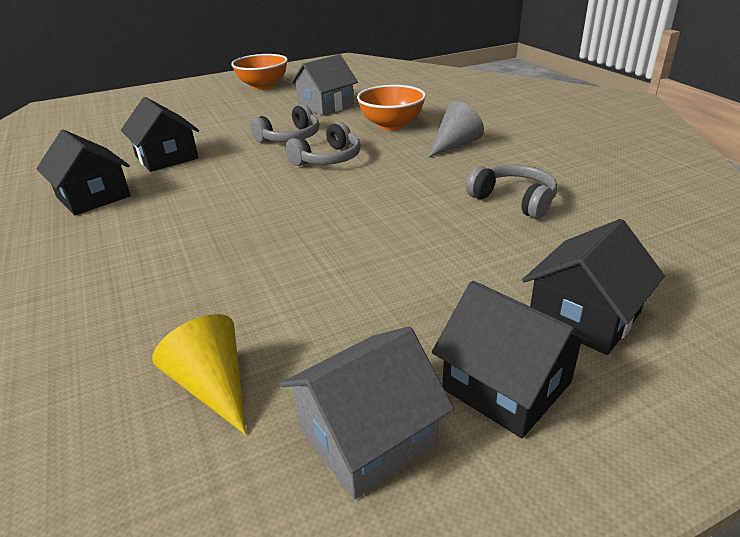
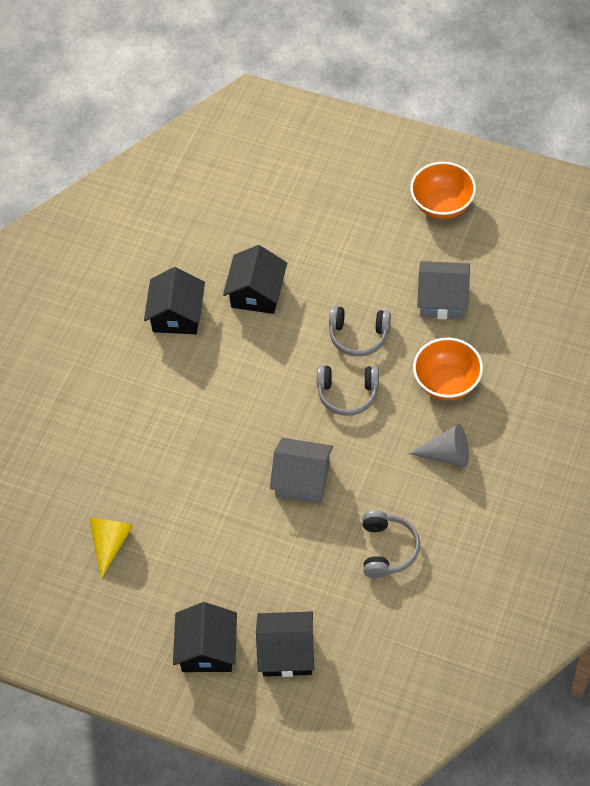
camera: 50 degrees right, 25 degrees up
(367, 436) = (136, 620): grey house -> grey house (302, 480)

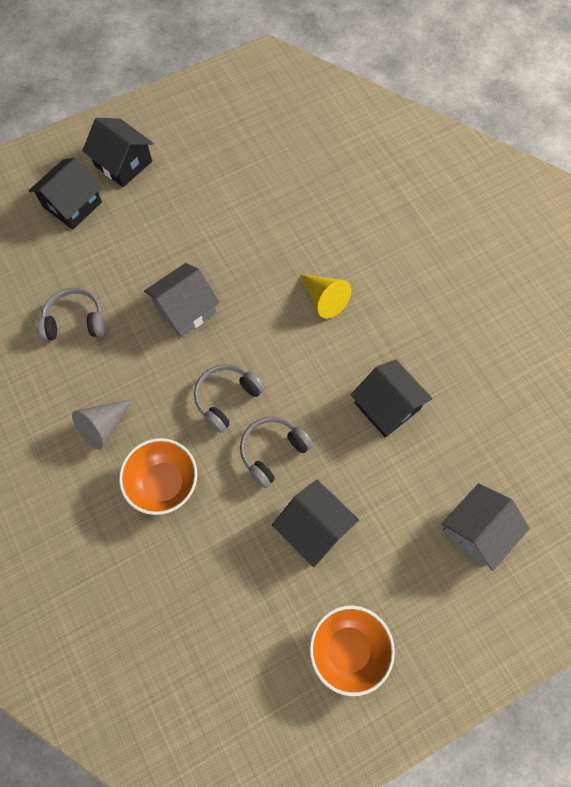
camera: 125 degrees right, 10 degrees up
(110, 543) = (256, 161): yellow cone -> yellow cone (324, 299)
(177, 315) = (416, 331): black house -> black house (314, 527)
(387, 549) = (75, 321): grey headphones -> grey headphones turned 135 degrees clockwise
(443, 300) = (245, 553): grey house -> grey house (477, 531)

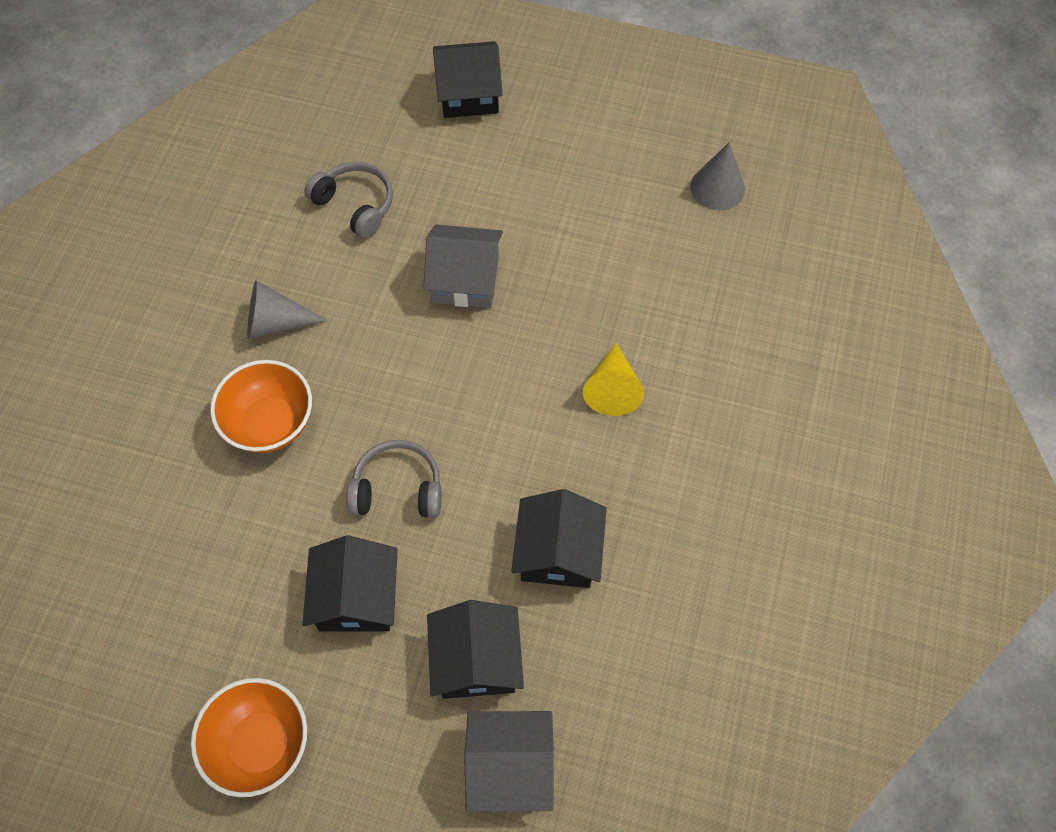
camera: 45 degrees right, 5 degrees down
(123, 163) = (558, 92): black house -> black house (476, 660)
(226, 398) = (411, 398): grey headphones -> none
(265, 149) = (717, 188): none -> grey cone

